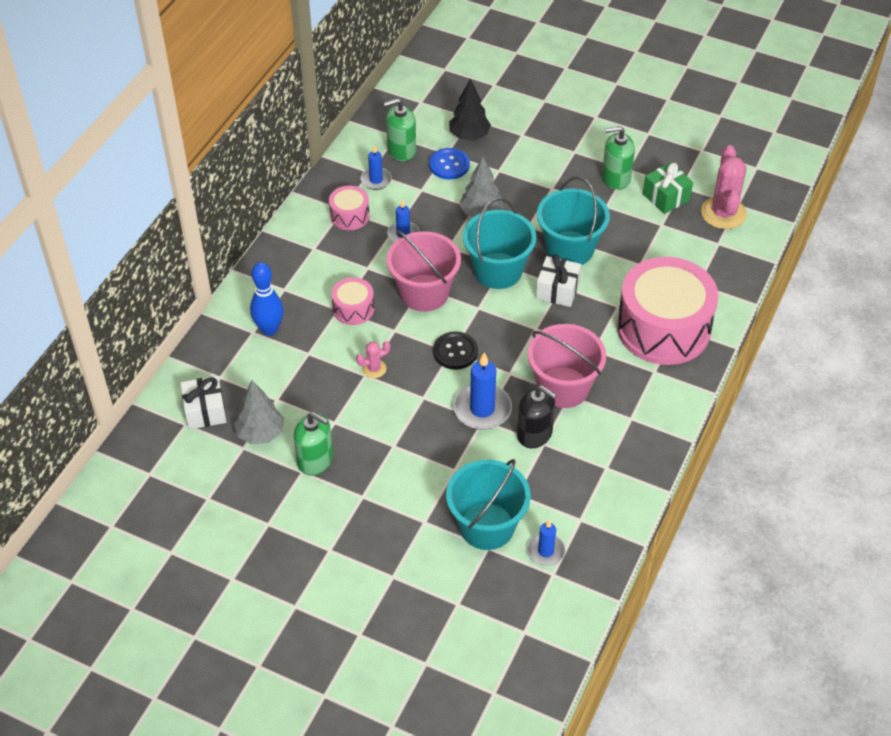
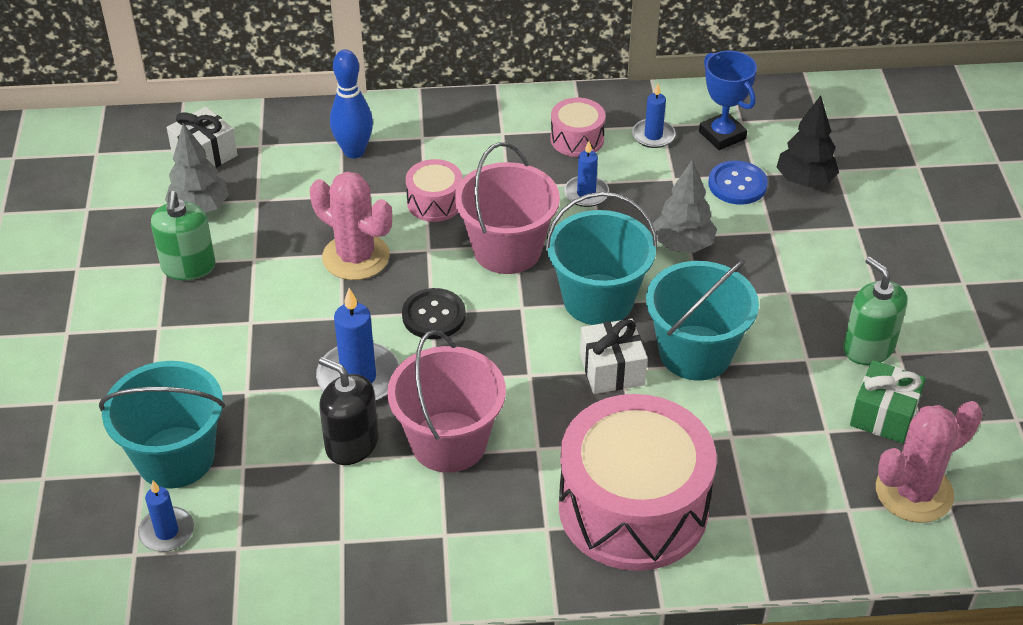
camera: 60 degrees right, 5 degrees down
(374, 369) = (356, 257): pink cactus -> pink cactus, size x2.02
(401, 150) = (722, 135): green soap dispenser -> blue trophy
(534, 434) = (352, 444): black soap dispenser -> black soap dispenser turned 120 degrees clockwise

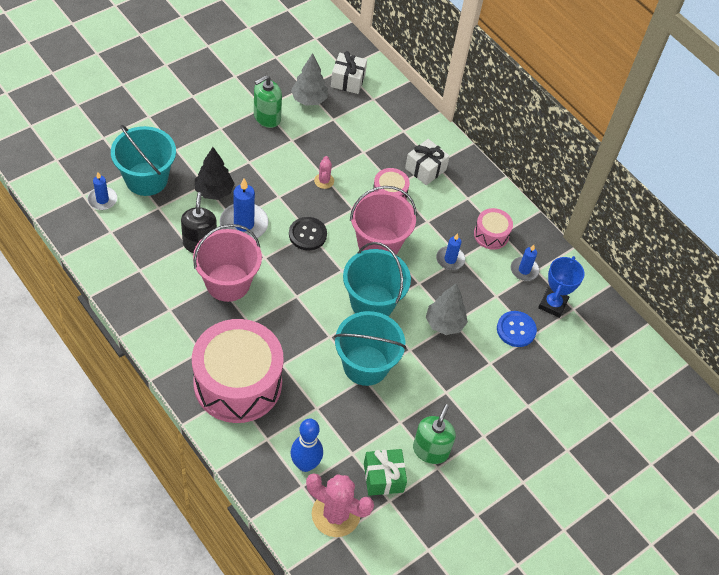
camera: 50 degrees right, 10 degrees up
(354, 151) = (400, 140): blue bowling pin -> blue bowling pin (305, 464)
(356, 257) = (324, 181): pink cactus -> pink cactus, size x0.49
(612, 369) = (326, 331): white gift -> white gift (425, 169)
(805, 181) = (547, 363): black tree -> black tree (214, 192)

